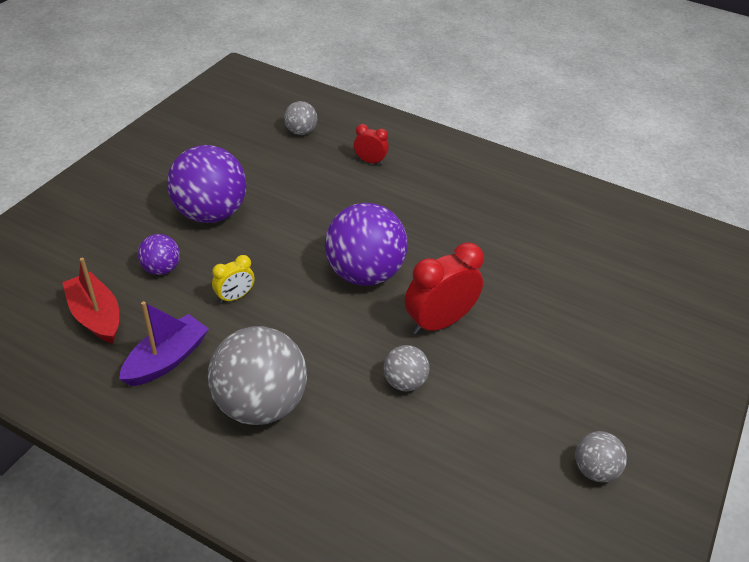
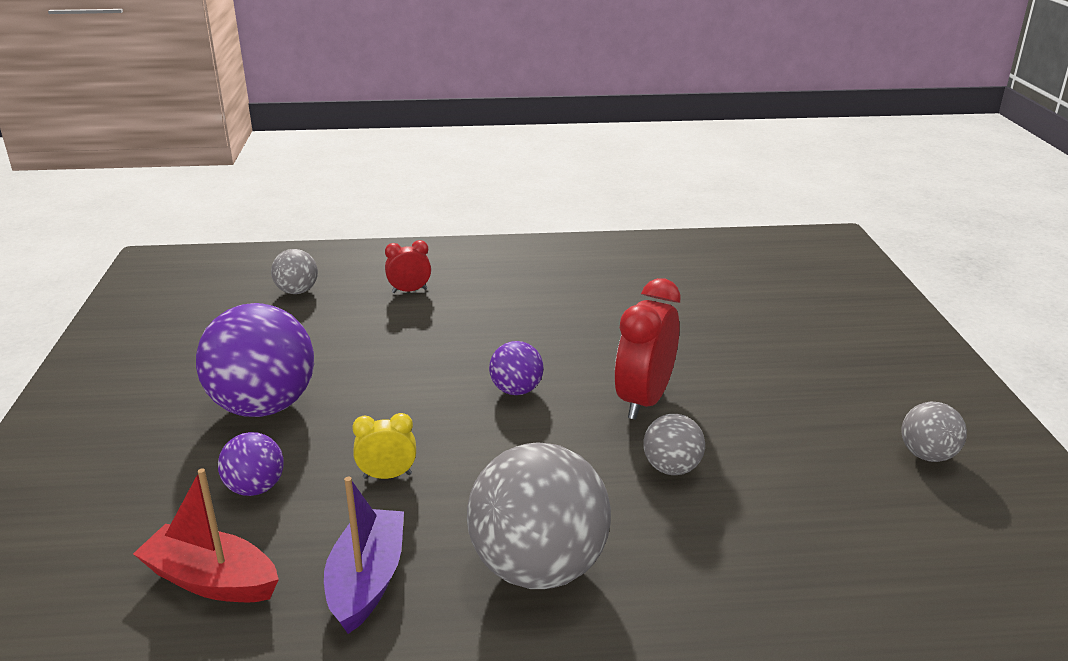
camera: 30 degrees left, 15 degrees down
(235, 297) = (387, 476): yellow clock -> yellow clock turned 120 degrees counterclockwise
(364, 273) = (516, 390): purple ball -> purple ball, size x0.50

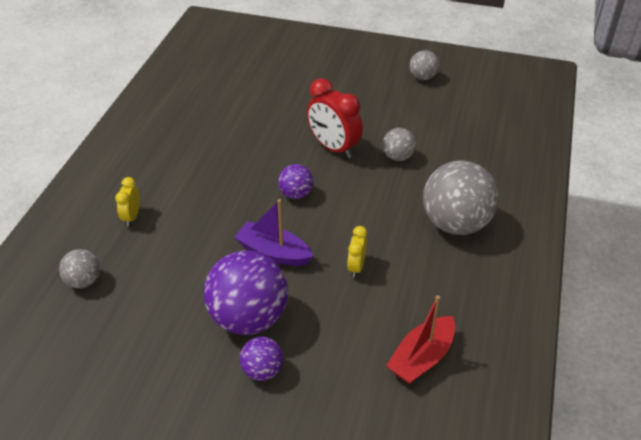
camera: 70 degrees left, 15 degrees up
(255, 488) = (342, 330): purple ball -> purple ball (262, 370)
(367, 580) = (444, 290): purple boat -> purple boat (273, 252)
(409, 291) = (132, 217): red clock -> yellow clock

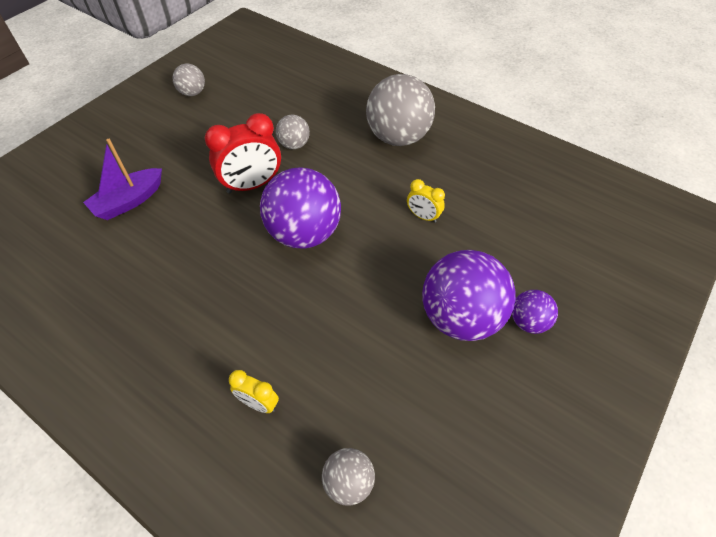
camera: 70 degrees left, 10 degrees up
(273, 252) = (379, 274): purple boat -> purple boat (129, 201)
(296, 194) = (304, 233): purple ball -> purple ball, size x2.01
(421, 358) = (537, 206): red boat -> none

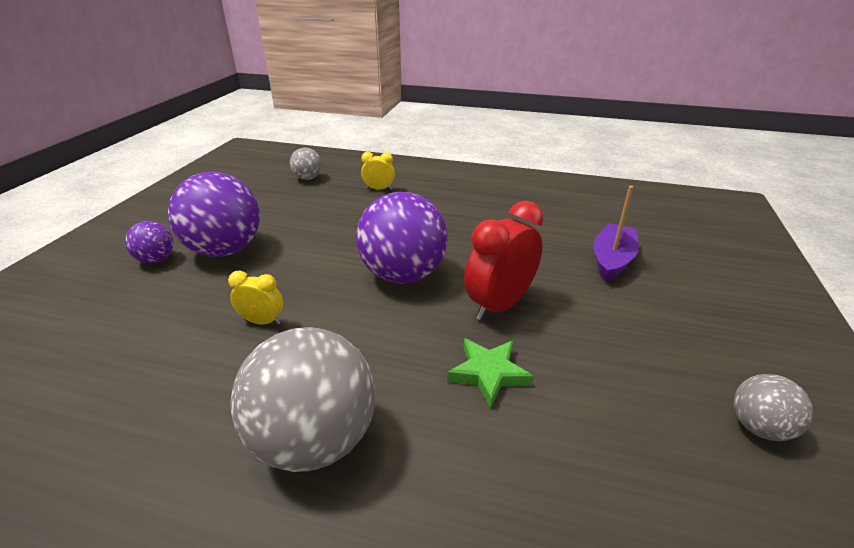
camera: 160 degrees right, 20 degrees down
(294, 145) = (488, 373): grey ball -> green star

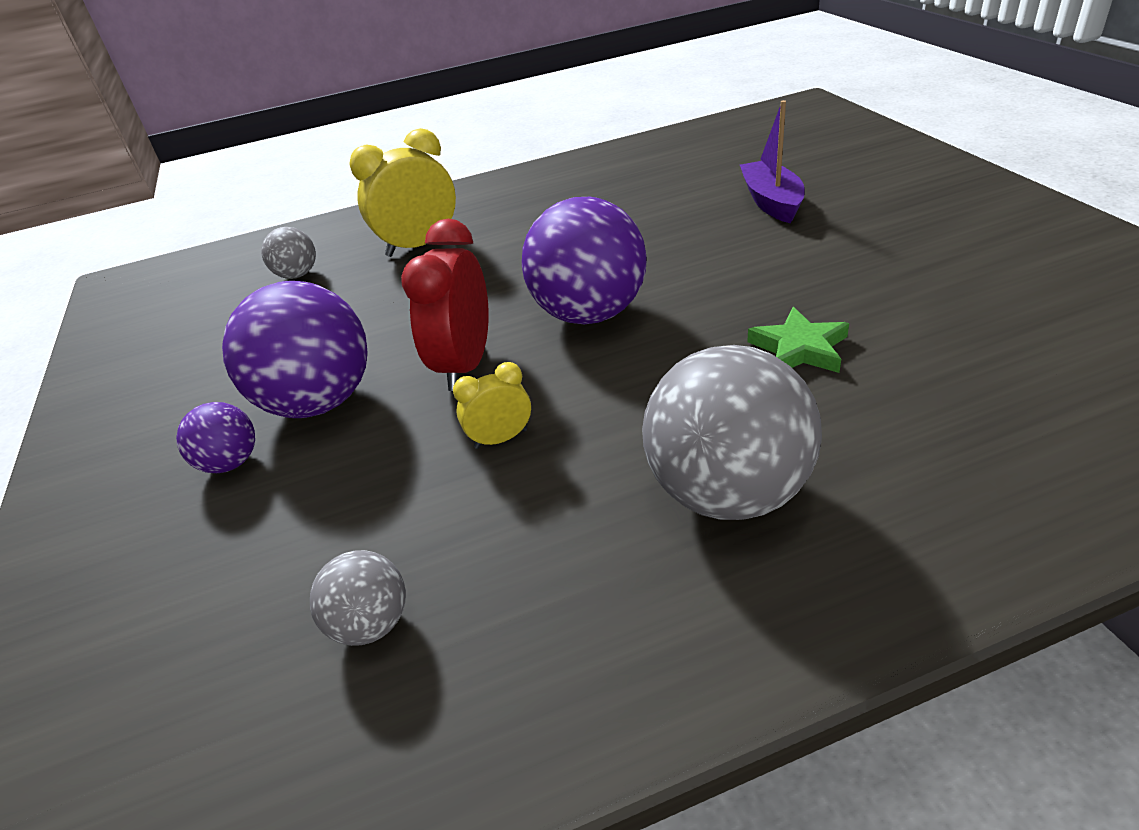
camera: 30 degrees left, 5 degrees up
(379, 189) = (420, 245): yellow clock -> yellow clock, size x1.87
(499, 305) = (727, 290): red clock -> red clock (465, 365)
(758, 427) = (1034, 270): grey ball -> grey ball (371, 624)

